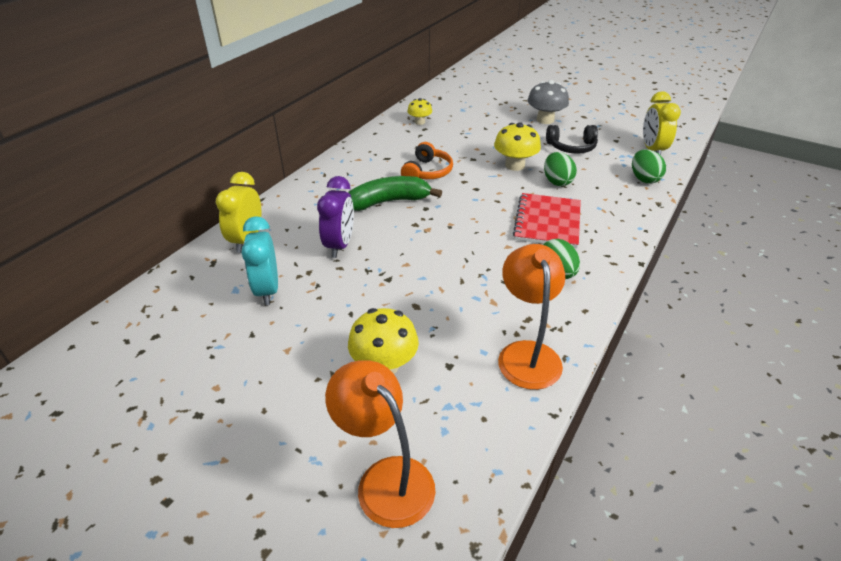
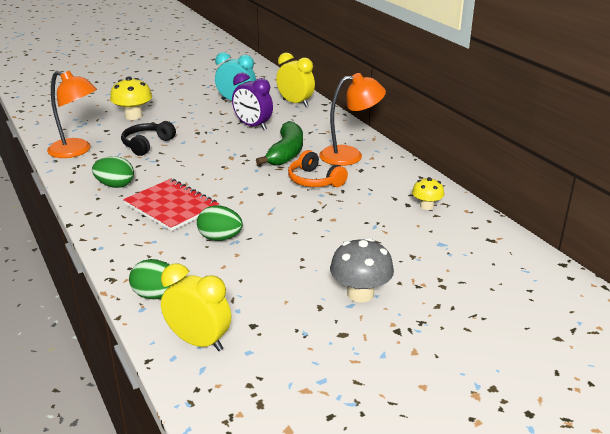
camera: 120 degrees right, 10 degrees down
(385, 478) = (76, 103): orange lamp -> orange lamp (350, 155)
(514, 165) = (276, 227): yellow mushroom -> none
(571, 147) = (273, 280): black headphones -> black headphones (147, 144)

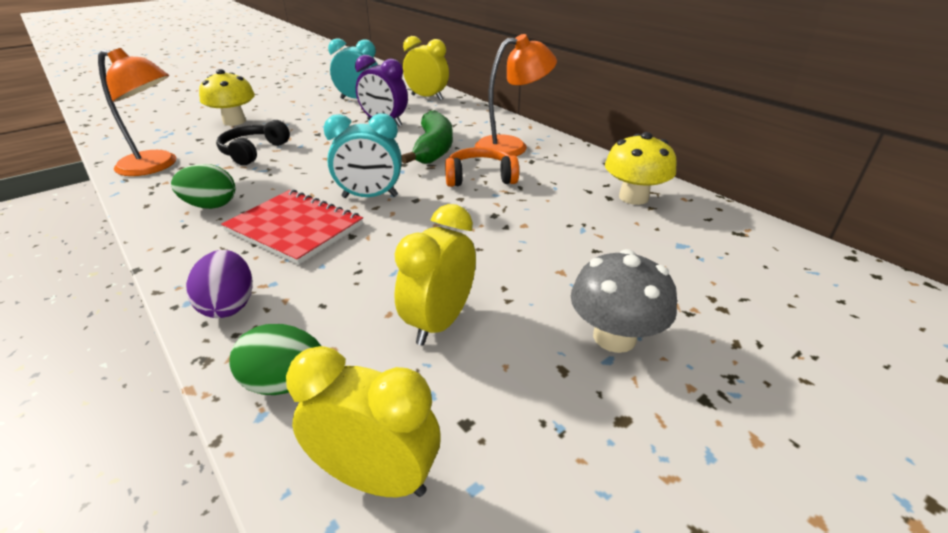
camera: 10 degrees left, 5 degrees up
(126, 251) = (229, 305): none -> purple egg
(220, 238) = (374, 268): green egg -> none
(228, 188) = (370, 196): none -> turquoise clock
(253, 274) = (439, 322): none -> yellow clock
(314, 180) = (480, 177): orange headphones -> orange headphones turned 135 degrees clockwise
(426, 206) = (633, 197): yellow mushroom -> yellow mushroom, size x1.63

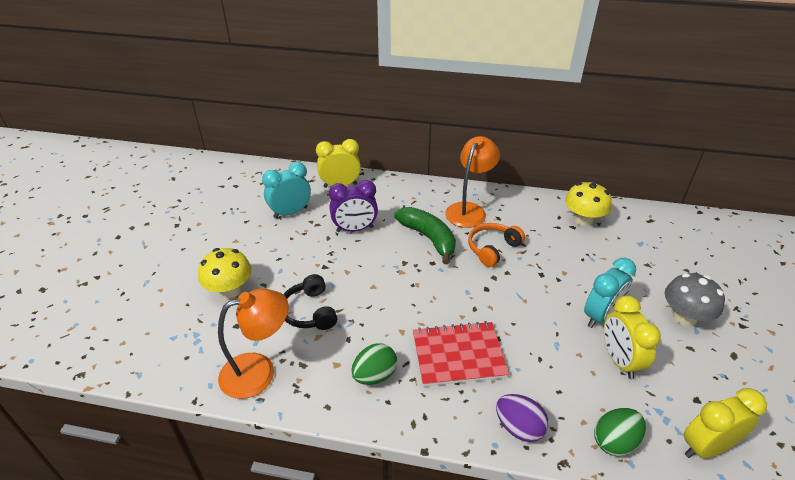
camera: 40 degrees left, 5 degrees up
(370, 196) = (458, 302): turquoise clock -> turquoise clock (600, 316)

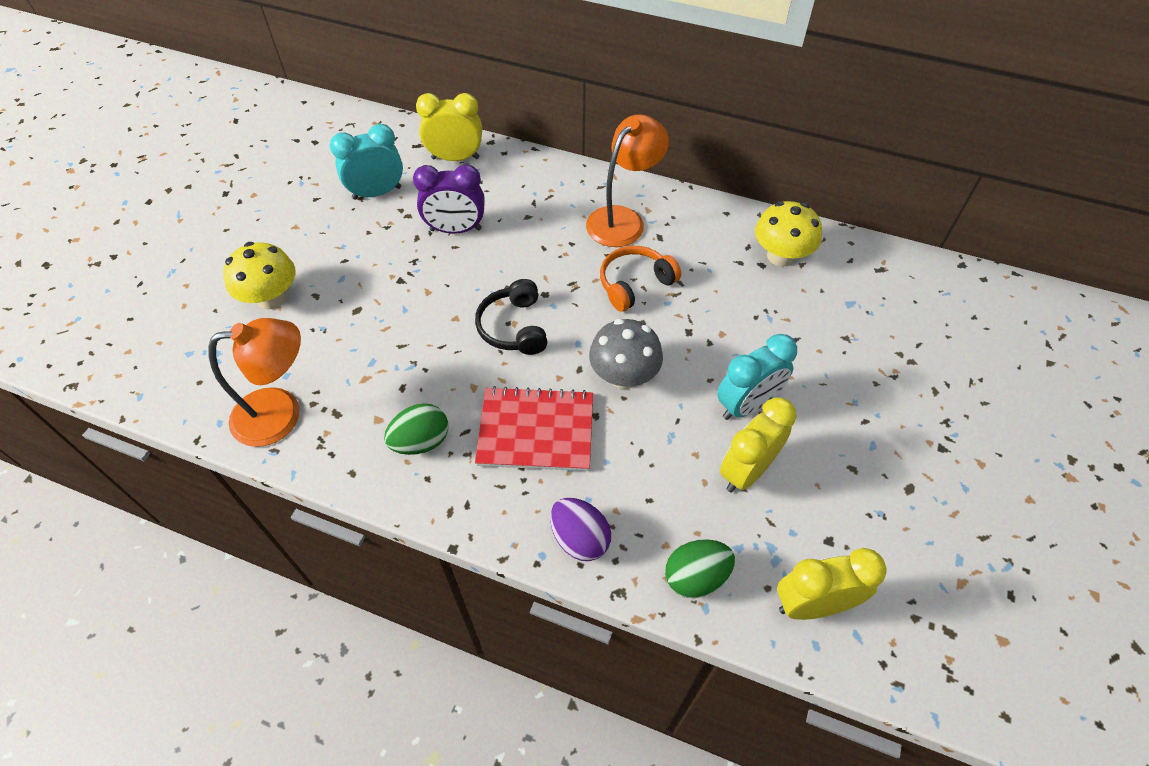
camera: 10 degrees right, 15 degrees up
(309, 311) = (363, 342): black headphones -> black headphones (514, 327)
(428, 238) = (552, 256): green banana -> none
(619, 360) = (746, 471): yellow clock -> yellow clock turned 45 degrees clockwise
(684, 317) = (864, 423): grey mushroom -> grey mushroom (624, 376)

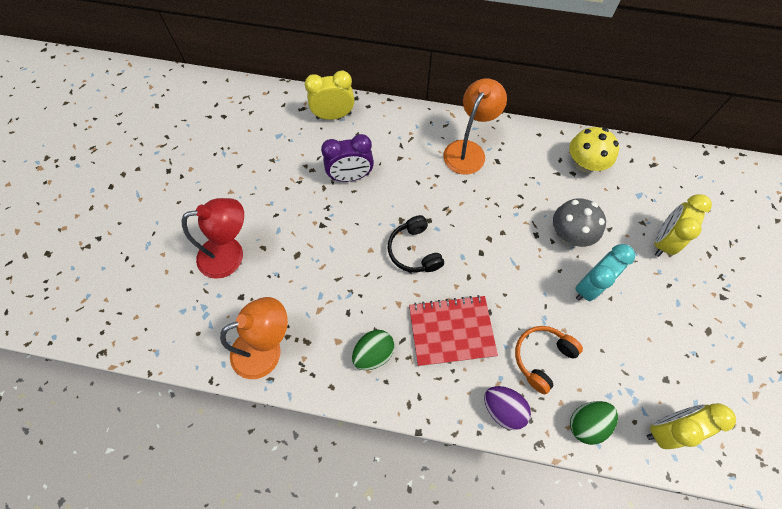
camera: 10 degrees left, 10 degrees up
(271, 298) = (231, 255): yellow mushroom -> red lamp
(377, 193) = (283, 154): turquoise clock -> none
(624, 376) = (500, 277): grey mushroom -> grey mushroom (569, 234)
(635, 284) = (490, 202): orange headphones -> orange headphones (542, 358)
(746, 471) = (601, 337): yellow clock -> yellow clock (662, 241)

